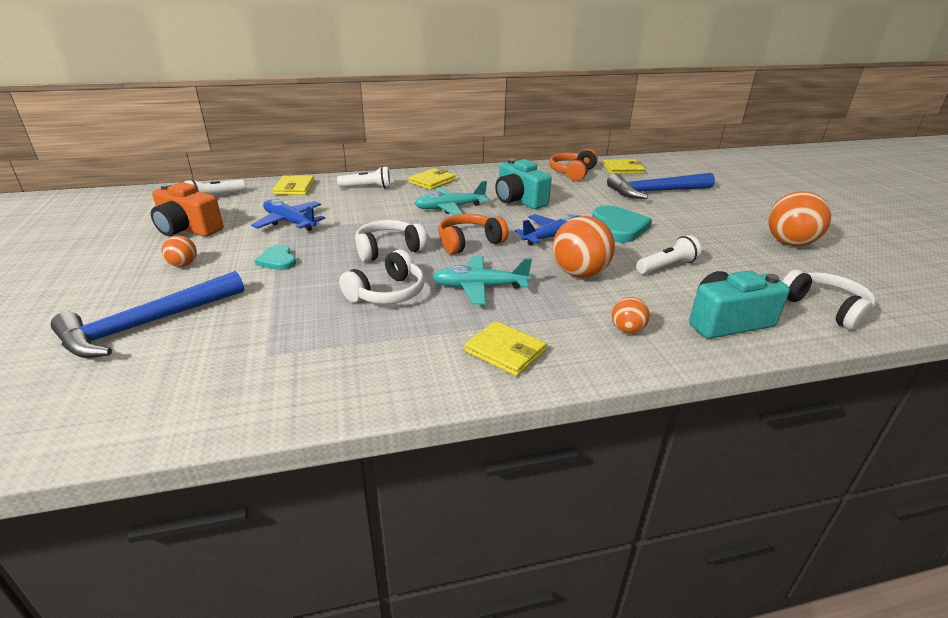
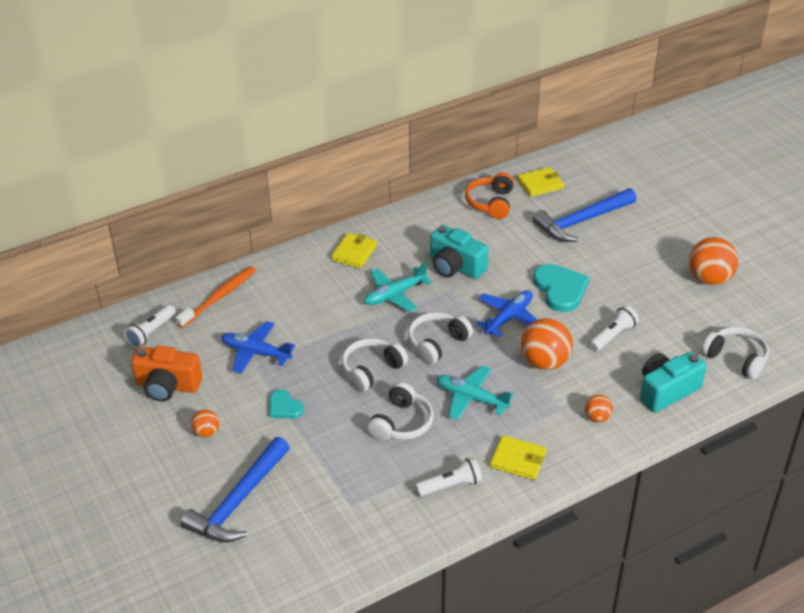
camera: 15 degrees left, 10 degrees up
(294, 188) = (219, 297): yellow wallet -> orange toothbrush
(367, 187) = (294, 279): white flashlight -> white flashlight (451, 485)
(469, 242) = (437, 343): orange headphones -> white headphones
(479, 287) = (471, 398): turquoise plane -> turquoise plane turned 45 degrees clockwise

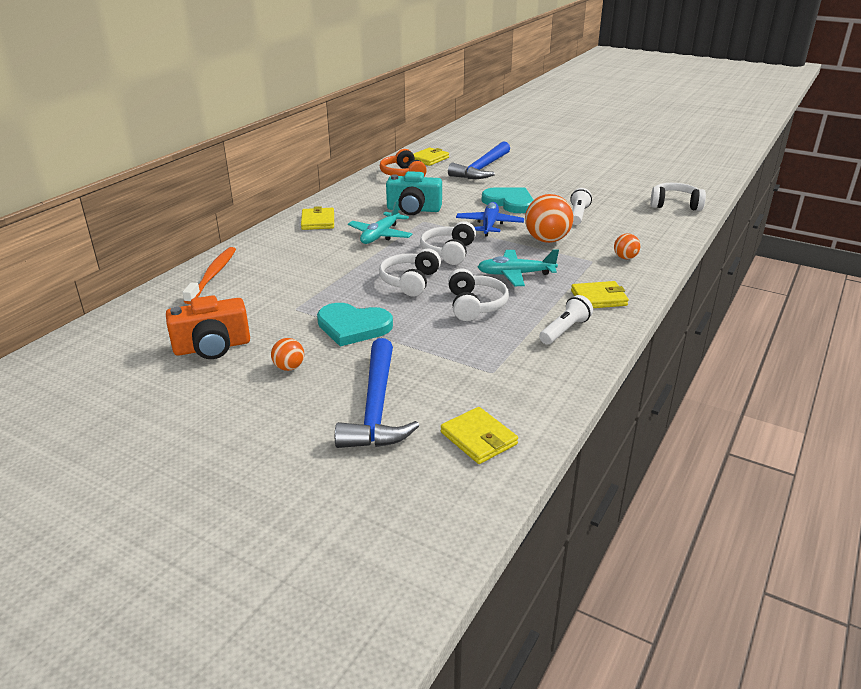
camera: 30 degrees left, 10 degrees down
(151, 332) = (159, 315): white flashlight -> none
(256, 353) = (287, 300): blue plane -> none
(284, 407) = (353, 326): turquoise heart -> turquoise heart, size x1.74
(286, 564) = (478, 438): none -> yellow wallet
(666, 391) = (653, 231): turquoise camera -> none
(709, 279) = (605, 175): orange ball -> none

